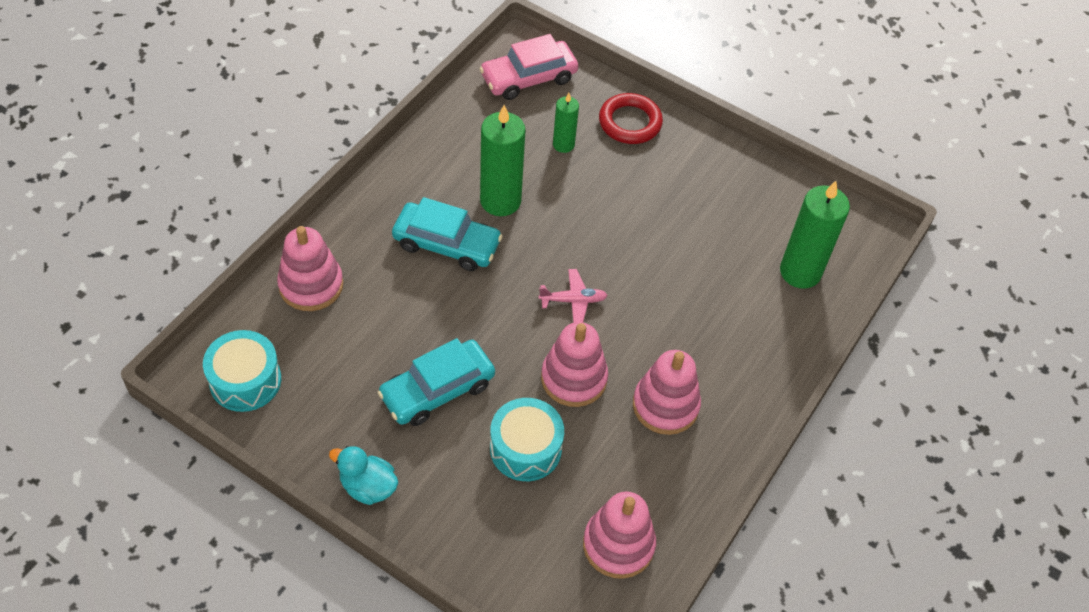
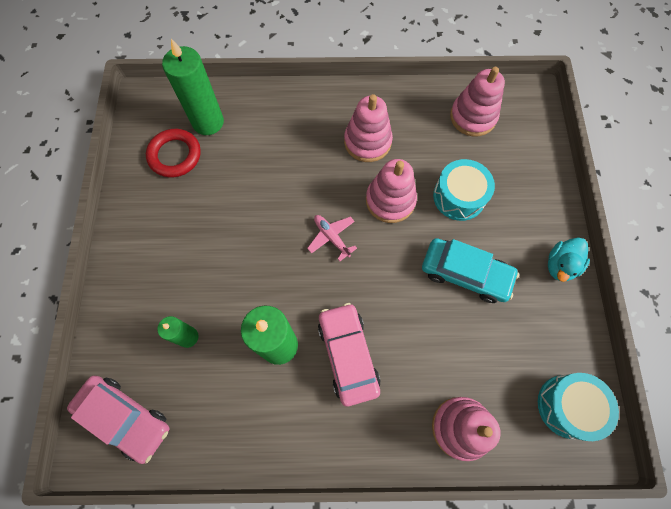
camera: 120 degrees left, 15 degrees up
(368, 487) = (560, 265): turquoise duck -> turquoise duck turned 45 degrees clockwise
(447, 244) = (348, 355): turquoise car -> pink car
(630, 122) = (131, 302): red ring -> red ring (175, 155)

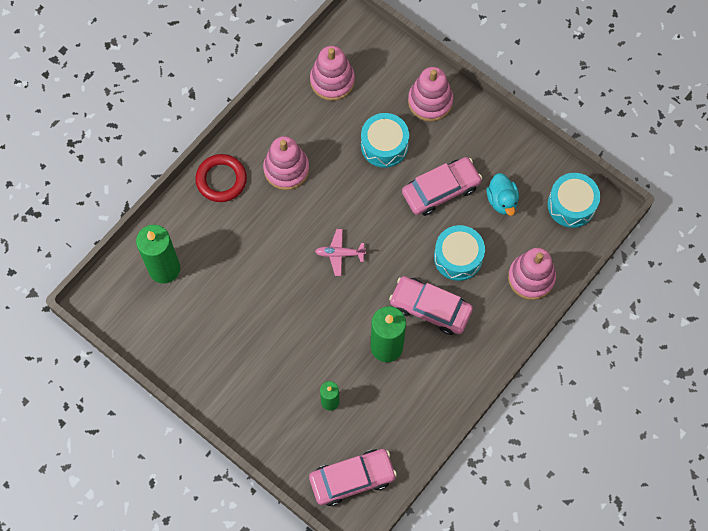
camera: 50 degrees left, 0 degrees up
(175, 155) = (173, 313): red ring -> red ring (221, 180)
(390, 200) = (346, 193): pink stacking toy -> pink stacking toy (430, 101)
(418, 340) = (458, 257): none -> turquoise drum
(465, 274) = (441, 190): turquoise car -> pink car
(560, 265) = (487, 127): turquoise duck -> turquoise duck (502, 200)

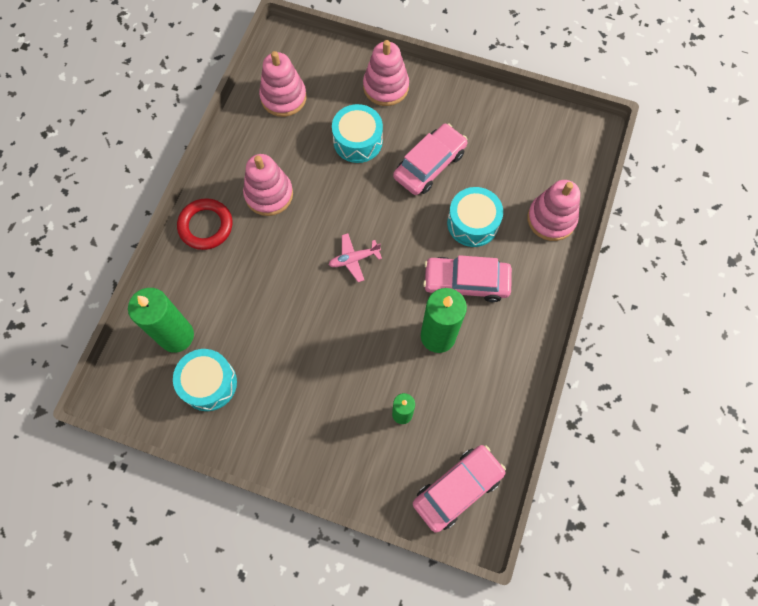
camera: 20 degrees left, 0 degrees up
(502, 200) = (492, 155): turquoise duck -> none
(571, 205) = (559, 138): turquoise drum -> turquoise drum (209, 383)

